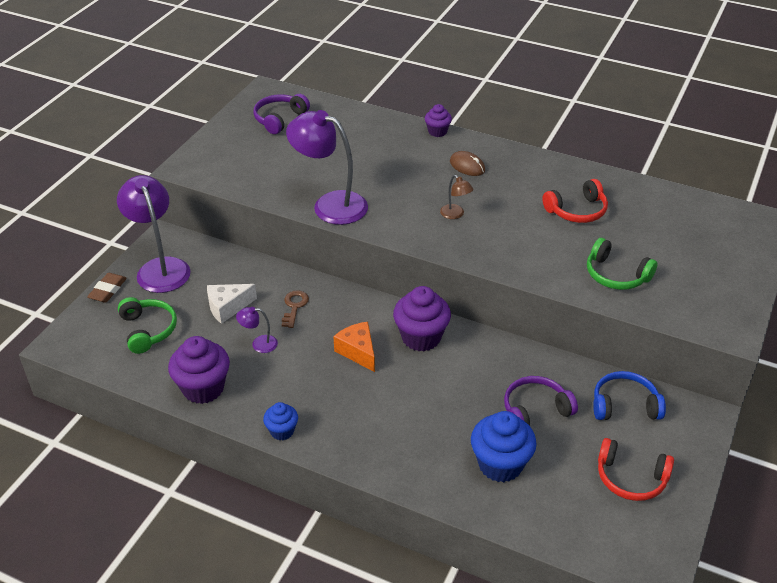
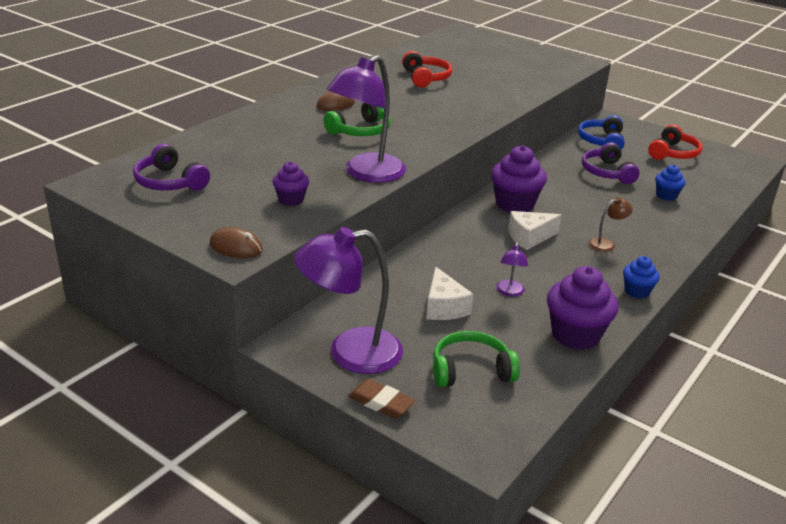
camera: 80 degrees left, 10 degrees down
(195, 166) = (236, 247): none -> brown mouse
(294, 307) = (454, 264): brown key -> none
(358, 352) = (529, 237): orange cheese -> white cheese
(437, 132) = (266, 107): purple cupcake -> purple cupcake (291, 200)
(455, 214) = (411, 121): brown lamp -> brown lamp (606, 243)
(500, 464) = (666, 195): blue cupcake -> blue cupcake, size x0.55
(616, 275) = (513, 81): green headphones -> green headphones (360, 131)

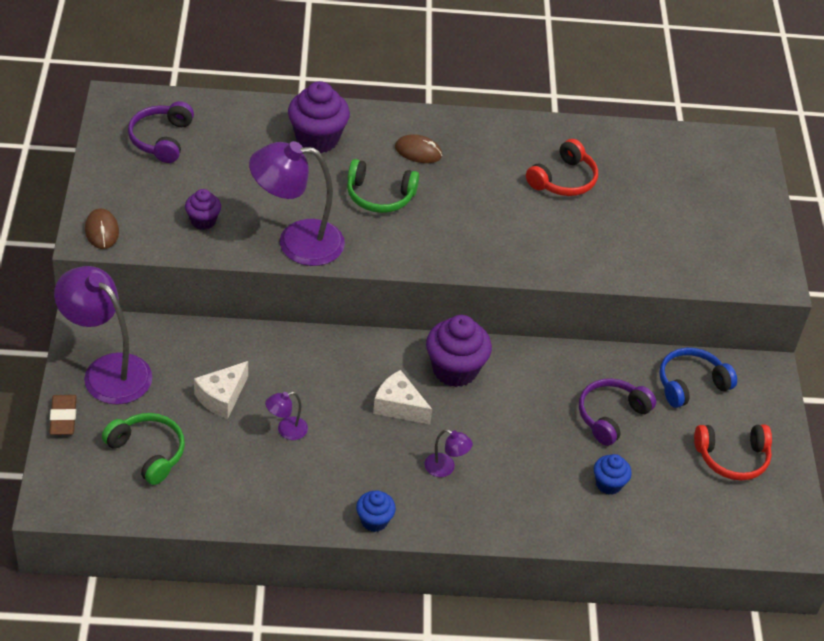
camera: 50 degrees right, 15 degrees up
(575, 335) = (258, 501): purple cupcake -> purple cupcake (317, 139)
(606, 243) = (445, 468): brown lamp -> purple lamp

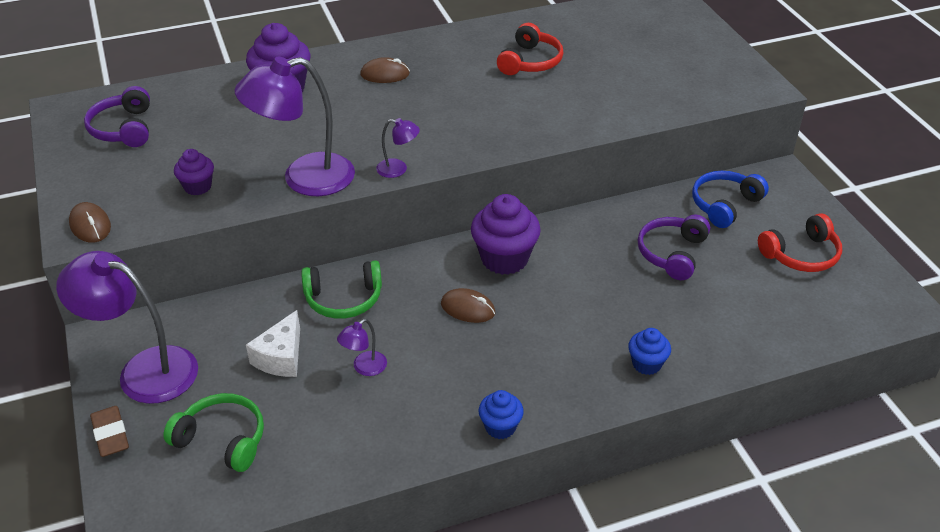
camera: 15 degrees left, 5 degrees down
(379, 196) = (367, 118): green headphones -> green headphones (343, 299)
(398, 407) = (468, 308): white cheese -> brown mouse
(445, 468) = (544, 351): purple lamp -> purple lamp (398, 169)
(608, 484) = (707, 314): blue cupcake -> blue cupcake (646, 364)

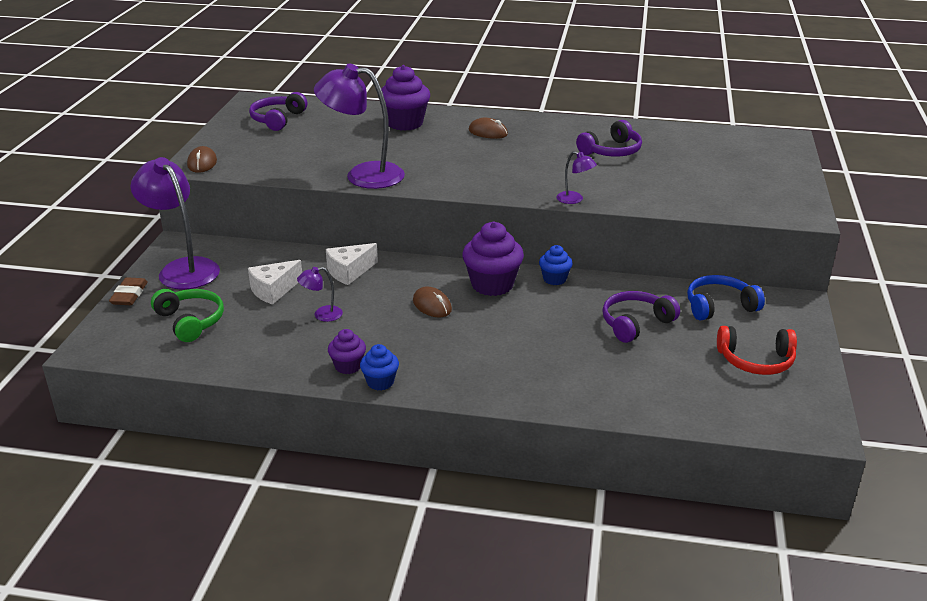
camera: 30 degrees right, 10 degrees down
(198, 187) = (289, 161): purple cupcake -> purple cupcake (348, 366)
(343, 299) = (349, 272): green headphones -> white cheese
(398, 169) = (435, 187): purple lamp -> purple lamp (574, 200)
(530, 62) = (611, 151): red headphones -> purple headphones
(646, 364) = (535, 385): blue cupcake -> blue cupcake (554, 279)

